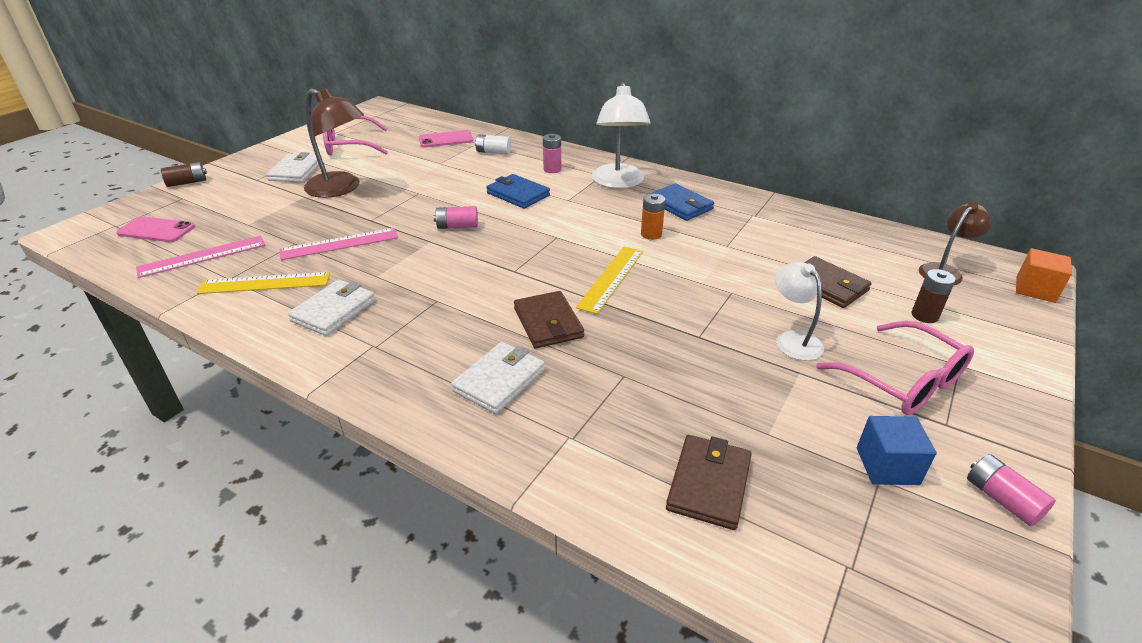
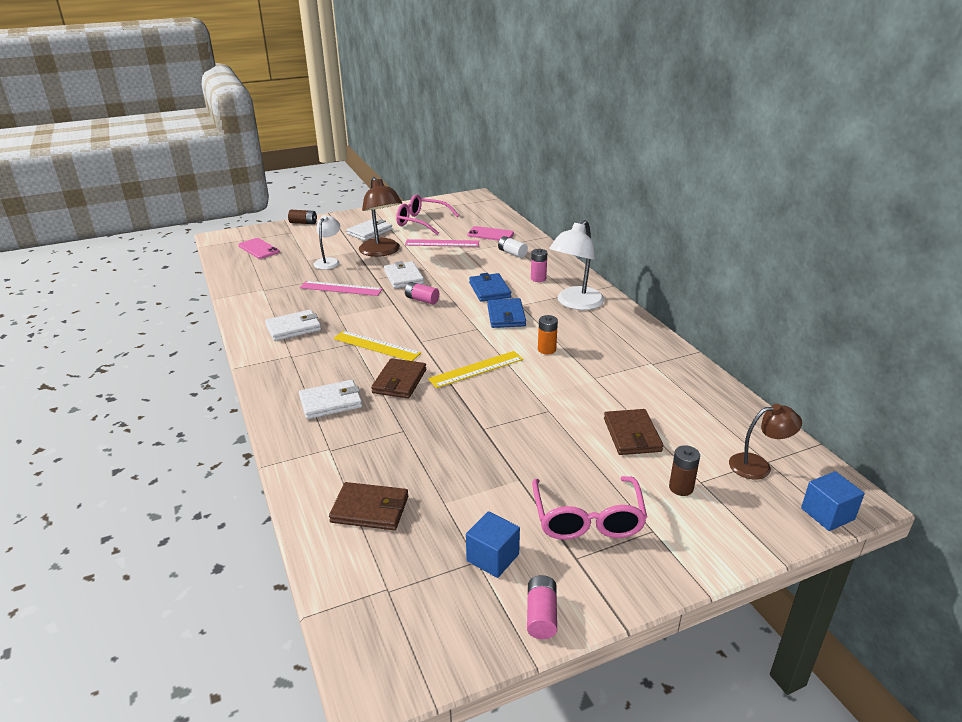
camera: 35 degrees right, 5 degrees down
(202, 256) = (264, 272): pink ruler -> pink ruler (442, 243)
(265, 283) = (277, 299): yellow ruler -> yellow ruler (376, 346)
(404, 209) = (403, 277): none -> white wallet
(680, 205) = (600, 336): blue wallet -> blue wallet (506, 316)
(709, 484) = (370, 509): brown wallet -> brown wallet turned 45 degrees clockwise
(793, 339) = (546, 458): white lamp -> white lamp (329, 261)
(1035, 289) = (827, 514): orange cube -> blue cube

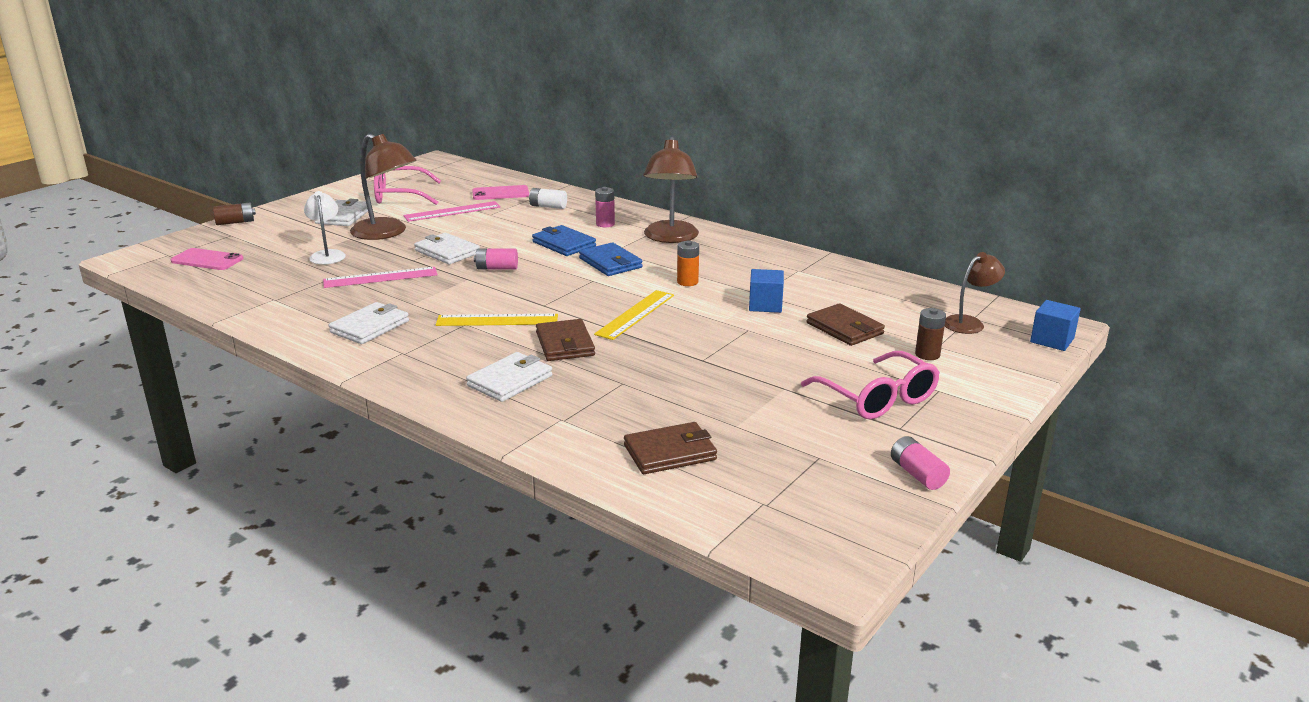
camera: 30 degrees left, 5 degrees down
(493, 557) = (830, 450): blue cube -> blue cube (765, 305)
(575, 303) = (670, 238): white lamp -> brown lamp

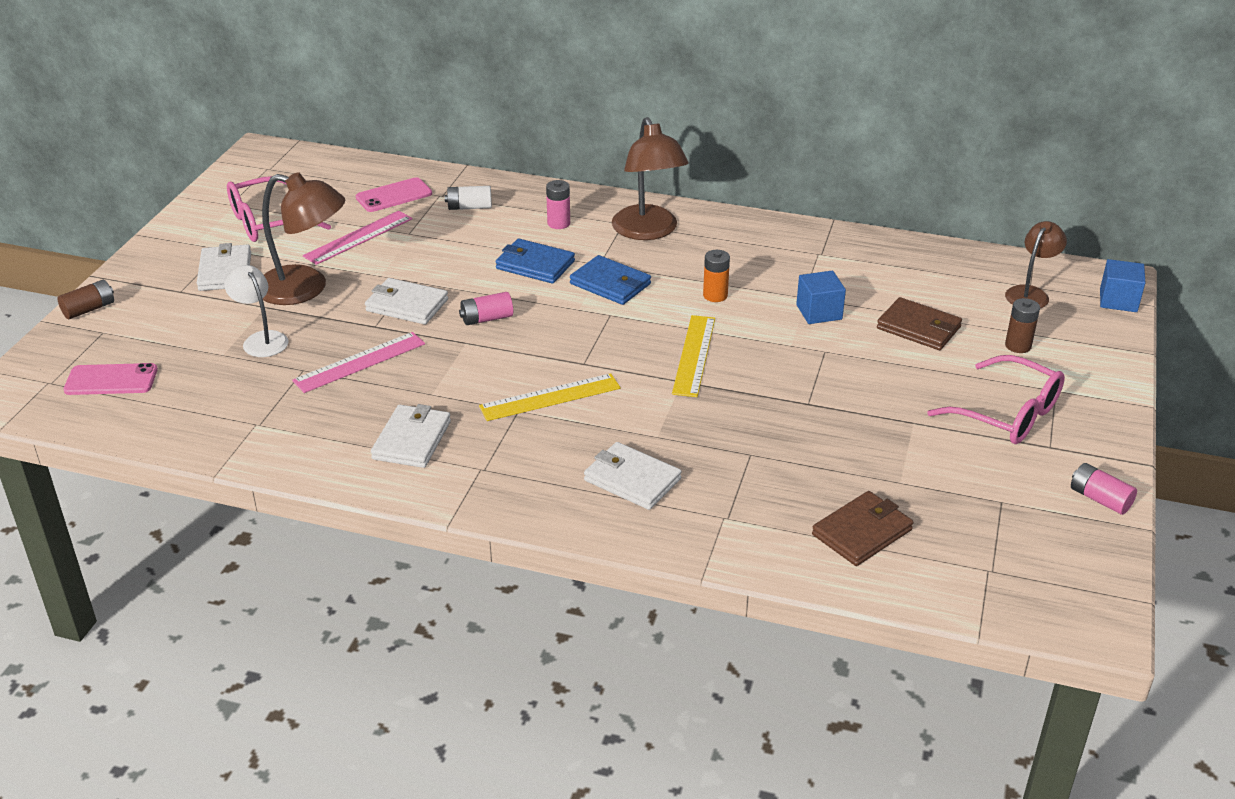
camera: 20 degrees left, 10 degrees up
(510, 381) = (632, 479): white wallet -> white wallet turned 75 degrees counterclockwise
(565, 344) = (651, 415): brown wallet -> none

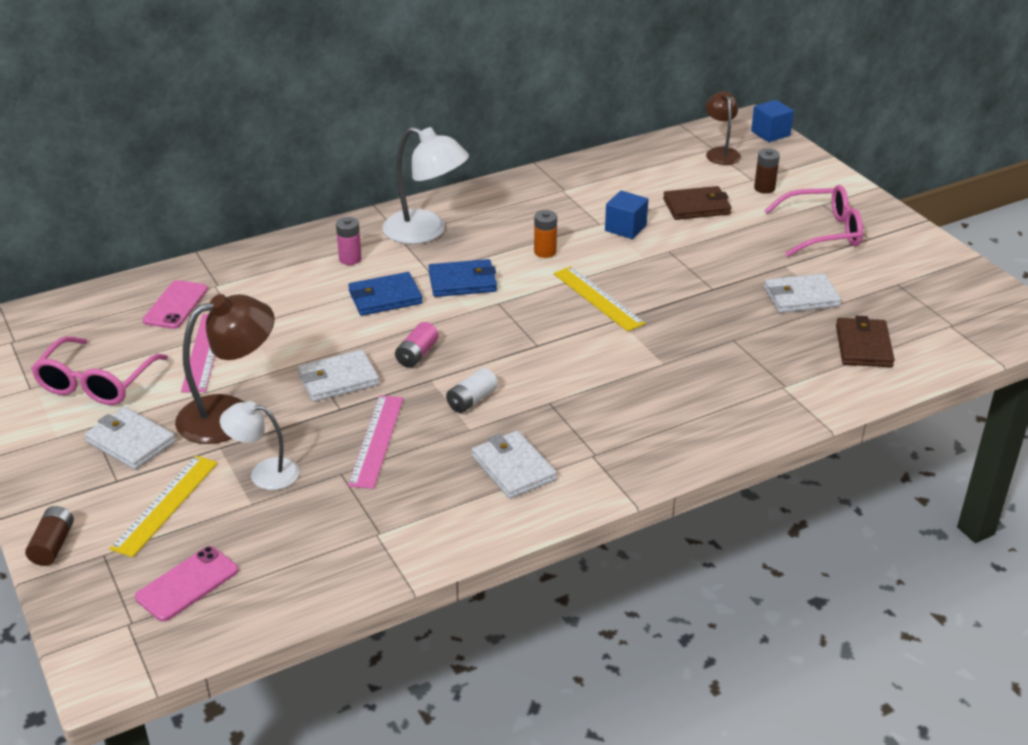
camera: 45 degrees left, 0 degrees up
(469, 207) = (257, 282): white battery -> white battery (471, 400)
(550, 397) = (555, 380): yellow ruler -> yellow ruler (165, 505)
(632, 479) = (695, 399): white wallet -> white wallet (801, 297)
(648, 231) = (426, 232): brown lamp -> white lamp
(1099, 499) = (936, 253): pink battery -> none

